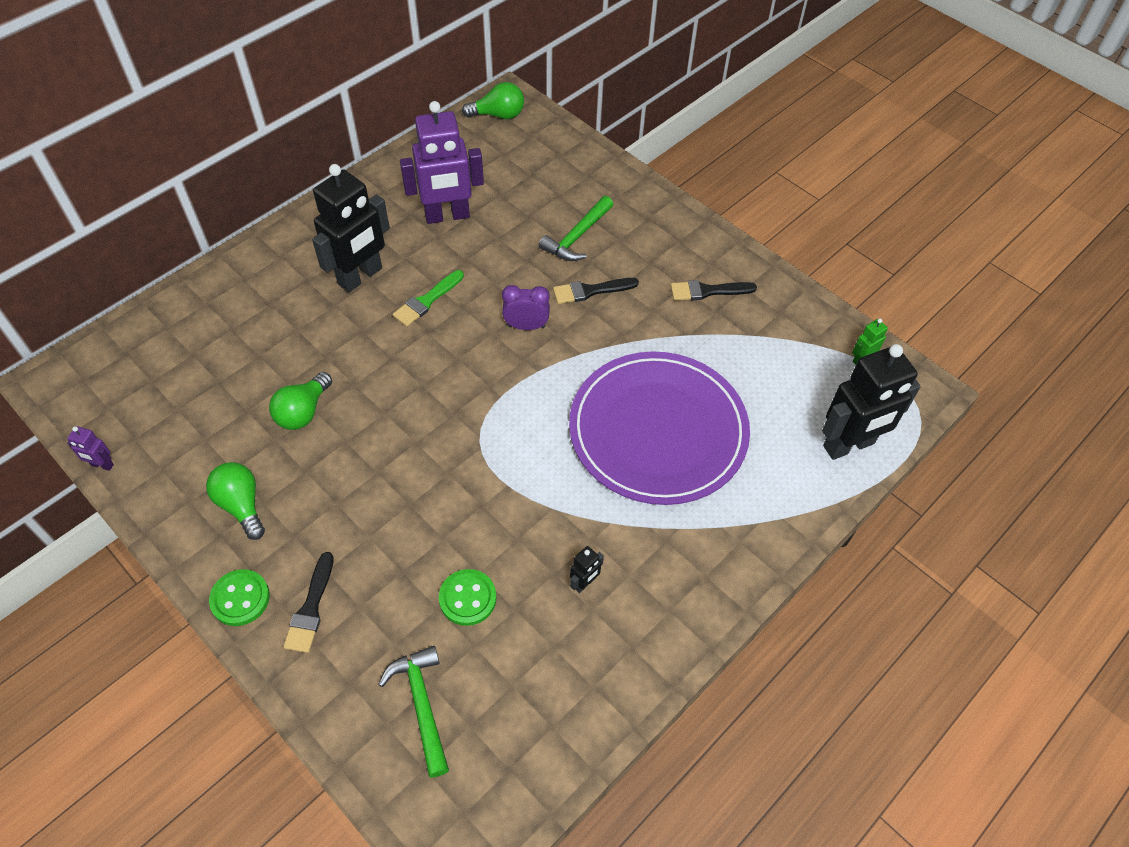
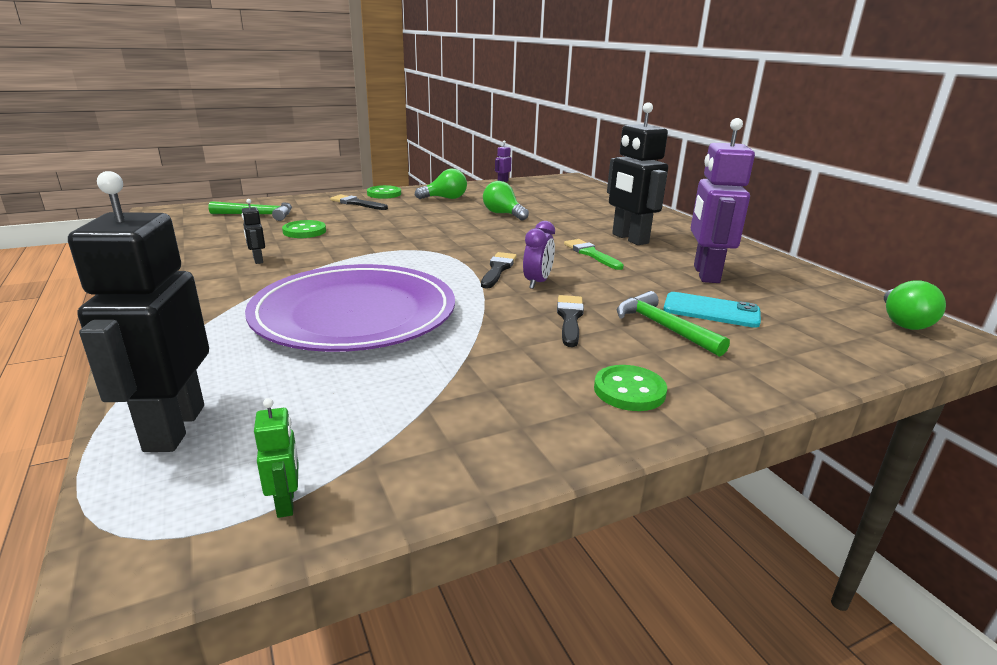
camera: 110 degrees right, 30 degrees down
(531, 211) = (711, 311): none -> turquoise phone
(678, 246) = (629, 390): none -> green button
(707, 291) = (530, 391): black brush -> black brush (498, 269)

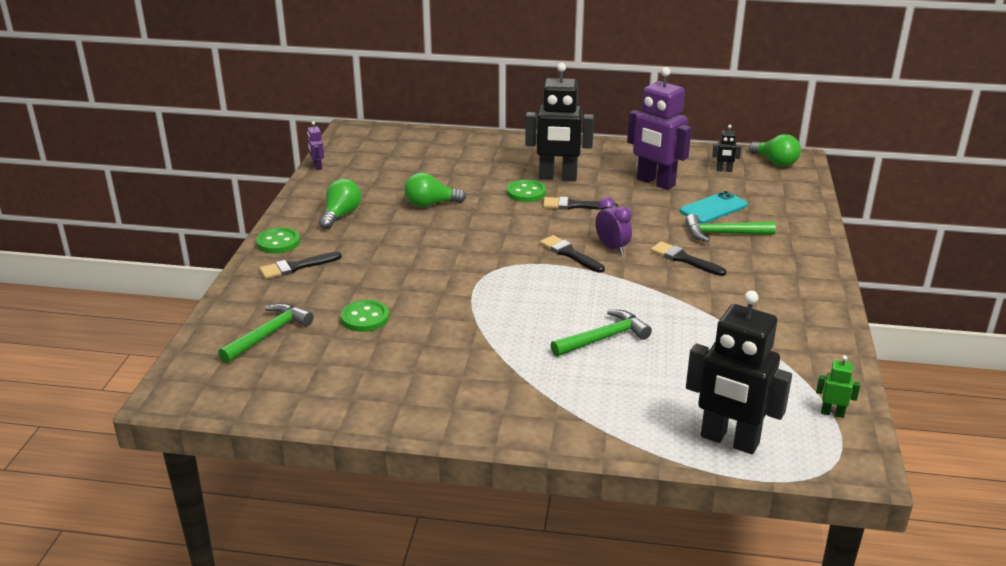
camera: 55 degrees left, 5 degrees up
(258, 260) = (431, 360): black robot -> black robot (724, 170)
(354, 313) = (603, 338): purple plate -> green hammer
(591, 254) = (575, 205): green brush -> black brush
(629, 390) = (791, 278): green button -> green button (526, 193)

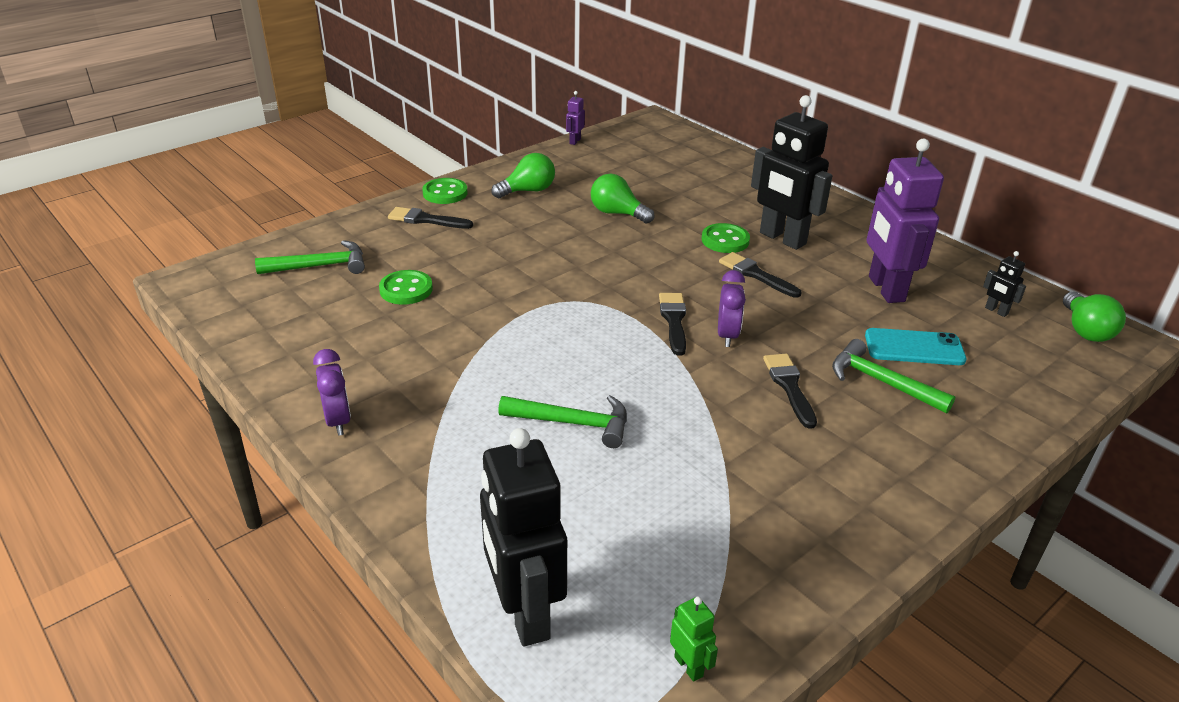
camera: 40 degrees right, 5 degrees up
(461, 415) = (338, 421): none -> purple clock

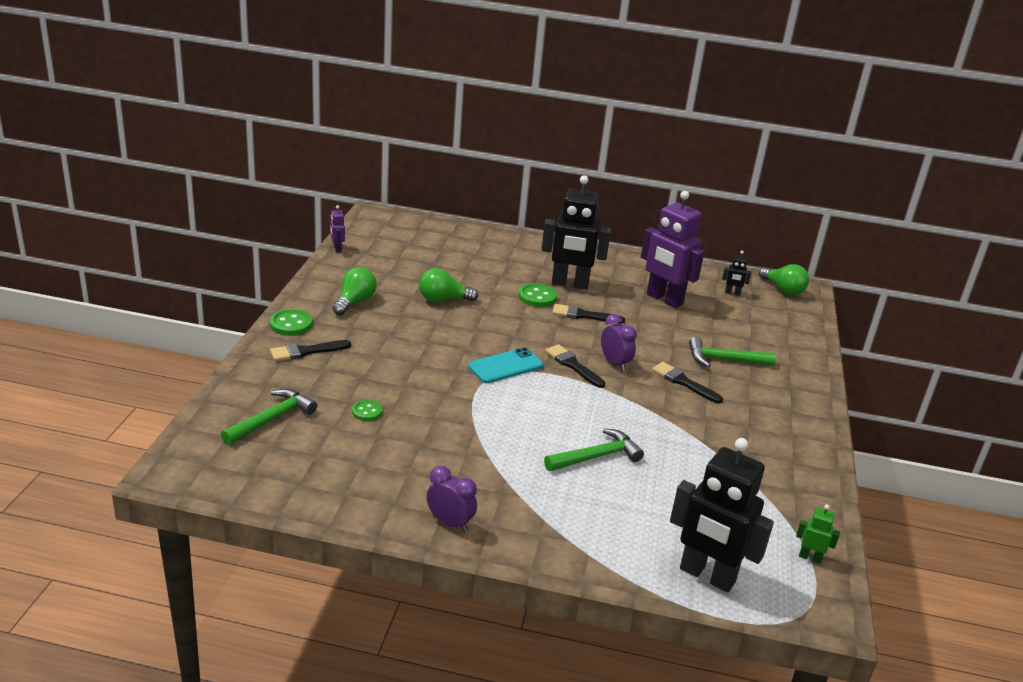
camera: 40 degrees left, 5 degrees down
(406, 289) = (367, 412): green button -> green button, size x0.64
(914, 348) = (717, 332): turquoise phone -> turquoise phone (505, 366)

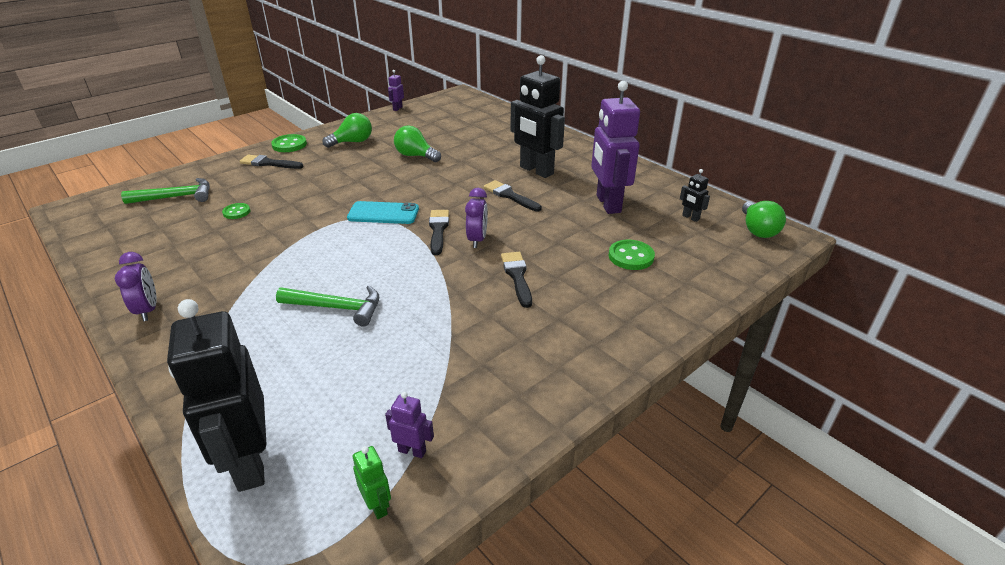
camera: 40 degrees right, 5 degrees up
(537, 297) = (492, 172): green button -> green button (631, 256)
(724, 360) = (591, 271): green hammer -> none
(784, 521) = (412, 451): none -> purple robot

